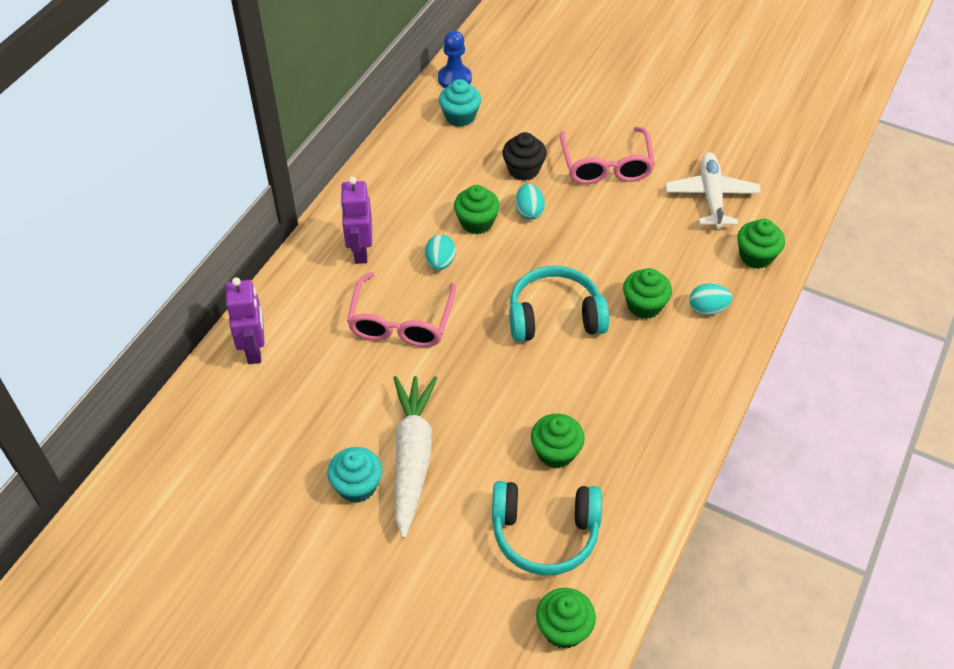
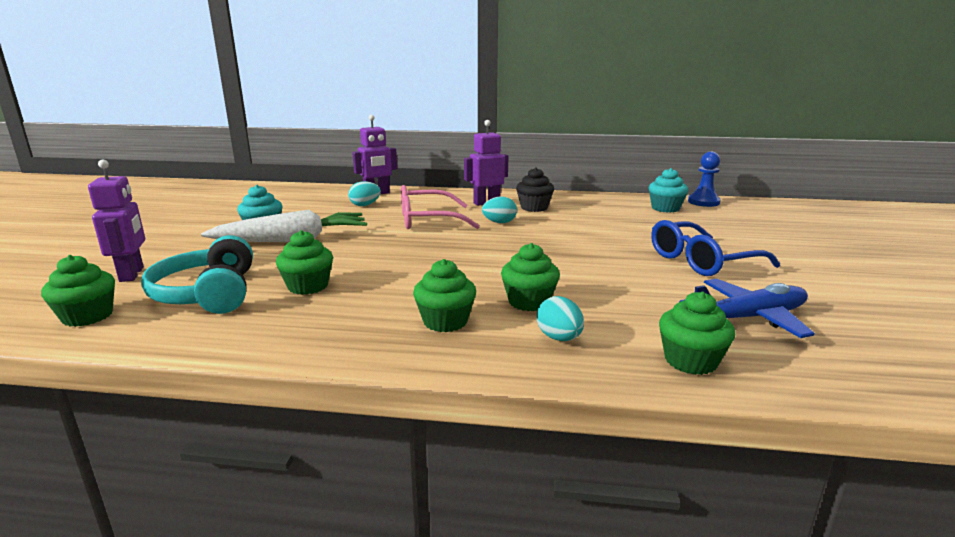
camera: 70 degrees right, 30 degrees down
(463, 608) = (132, 274): none -> purple robot
(476, 222) = (557, 227): green cupcake -> green cupcake (445, 321)
(523, 169) = (641, 233): black cupcake -> black cupcake (534, 208)
(529, 212) = (593, 241): turquoise egg -> turquoise egg (365, 205)
(555, 316) = (476, 265): turquoise headphones -> none
(606, 166) = (701, 261): pink glasses -> blue glasses
(711, 196) = (749, 318): white plane -> blue plane

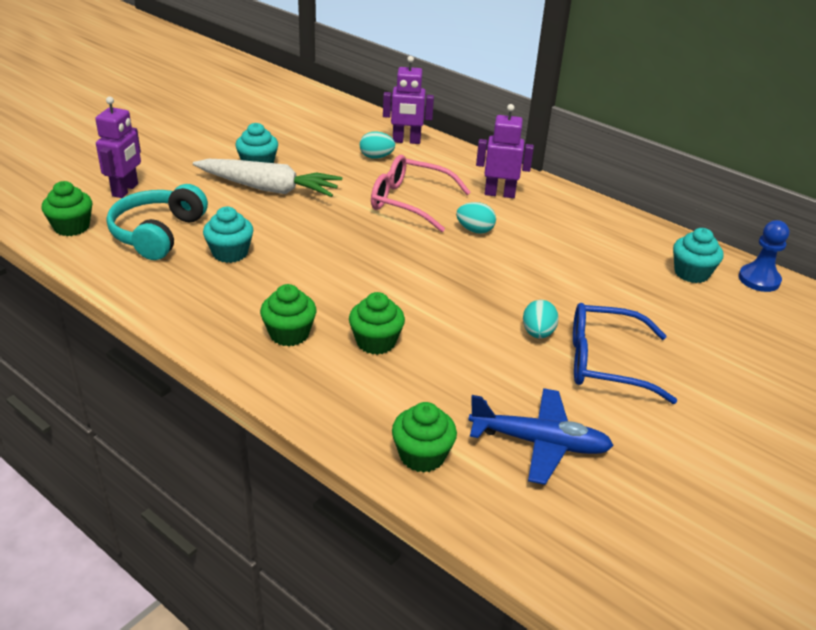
camera: 30 degrees right, 15 degrees up
(308, 286) = (230, 253): green cupcake -> turquoise cupcake
(534, 208) = (540, 219): black cupcake -> none
(559, 338) = (352, 388): turquoise egg -> turquoise egg (538, 333)

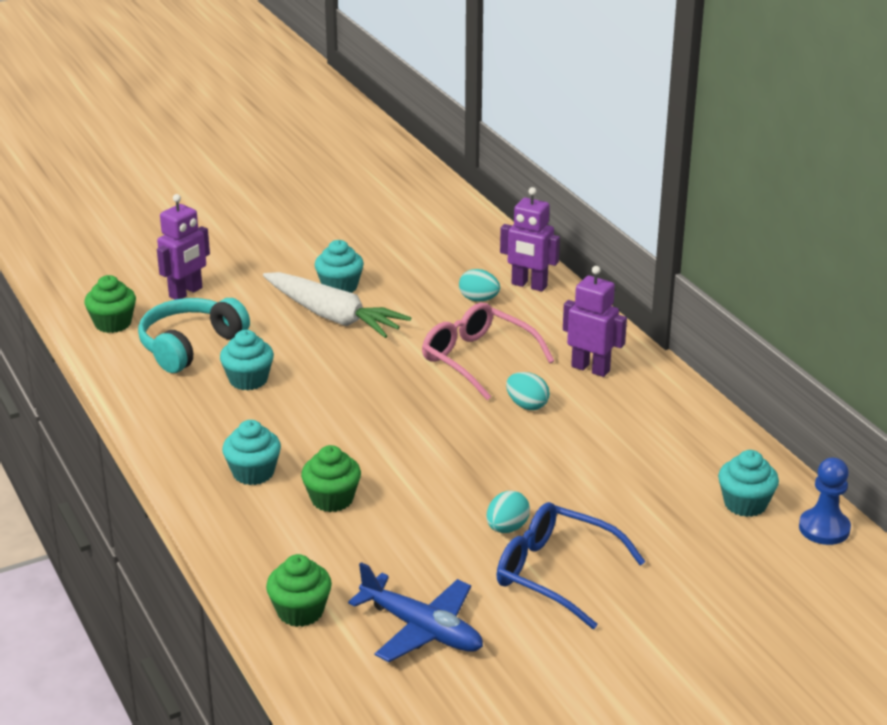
camera: 25 degrees right, 5 degrees down
(289, 334) = (253, 473): green cupcake -> turquoise cupcake

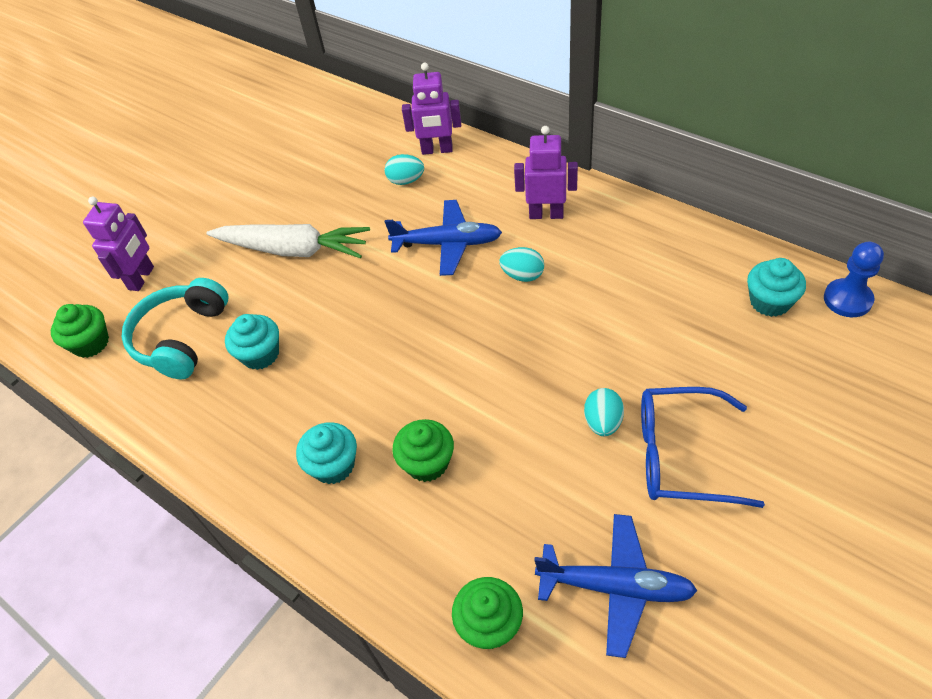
camera: 20 degrees left, 20 degrees up
(340, 287) = (279, 215): turquoise cupcake -> none
(477, 359) = (448, 244): pink glasses -> blue plane

